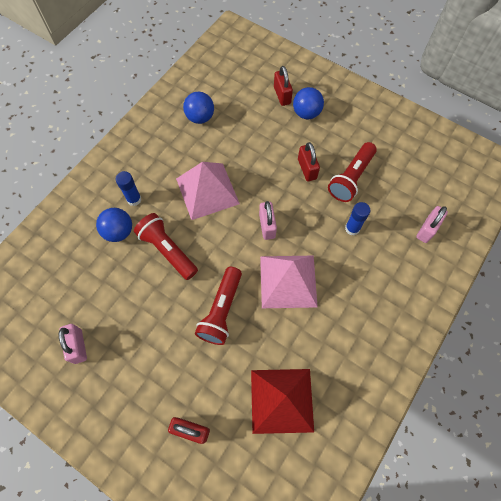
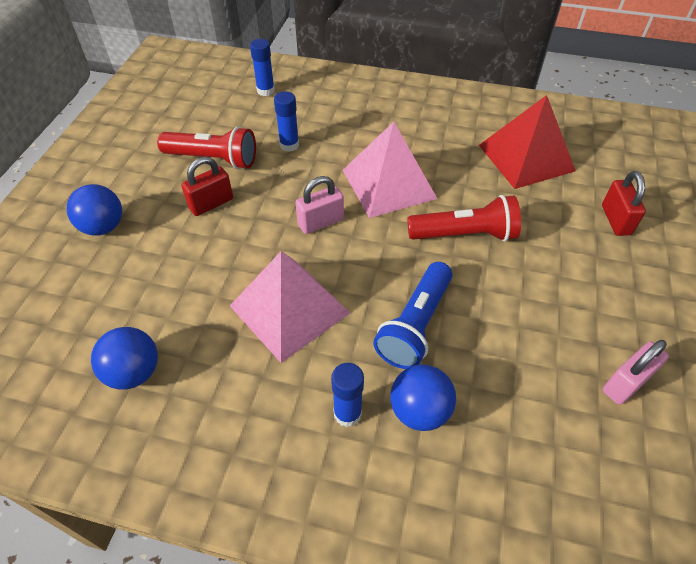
camera: 110 degrees left, 15 degrees down
(167, 250) = (415, 325): red flashlight -> blue flashlight
(282, 95) = (67, 266): red padlock -> none
(427, 229) = (265, 91): pink padlock -> blue glue stick

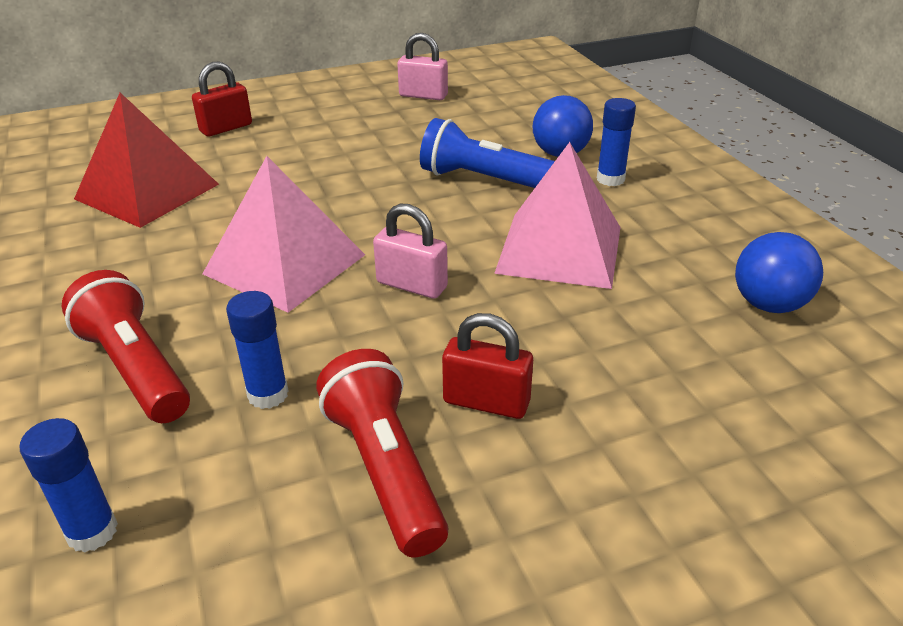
camera: 125 degrees left, 15 degrees down
(103, 227) = (673, 497): blue ball -> none
(415, 325) = (482, 180): blue flashlight -> blue flashlight turned 150 degrees counterclockwise
(465, 234) = (328, 190): red flashlight -> red flashlight (135, 368)

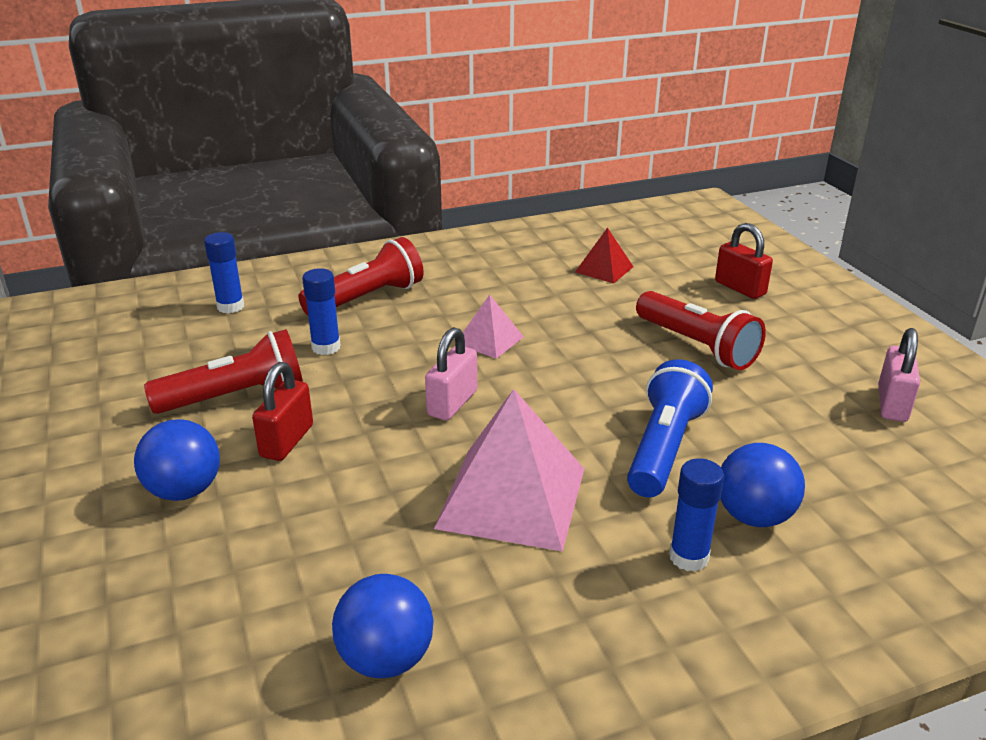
camera: 90 degrees right, 5 degrees down
(147, 191) = (604, 269): red pyramid -> red pyramid, size x0.51
(285, 264) = (489, 340): pink pyramid -> pink pyramid, size x0.51
(326, 155) = (697, 346): none -> red flashlight
(595, 478) = (184, 490): none -> blue ball

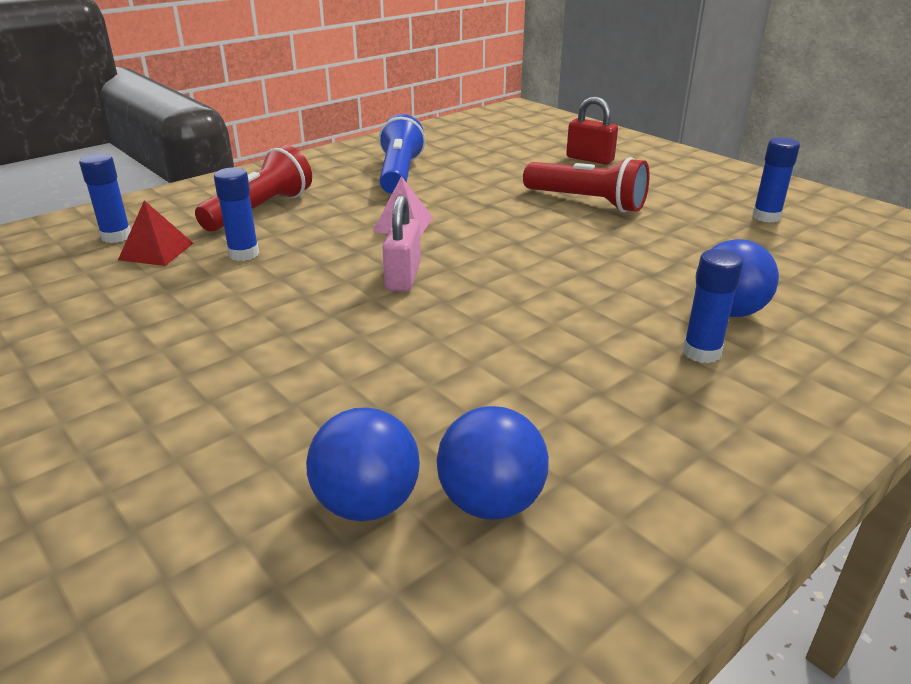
camera: 20 degrees left, 0 degrees up
(184, 490) = (165, 403): blue ball -> blue ball (367, 504)
(236, 396) = (171, 309): red flashlight -> none
(287, 441) = (254, 337): red padlock -> none
(511, 497) = (513, 339): pink pyramid -> none
(604, 269) = (468, 161): red pyramid -> red pyramid (156, 251)
(663, 448) = (617, 277): blue flashlight -> blue flashlight (399, 174)
(892, 404) = (766, 217): pink padlock -> blue glue stick

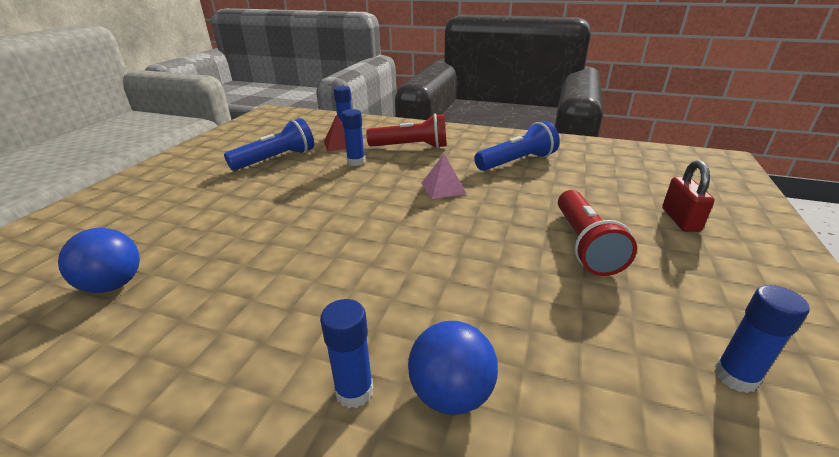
camera: 60 degrees right, 0 degrees up
(120, 310) = (276, 159): none -> blue flashlight
(403, 277) = (370, 212): pink padlock -> none
(491, 502) = (114, 330): blue ball -> none

